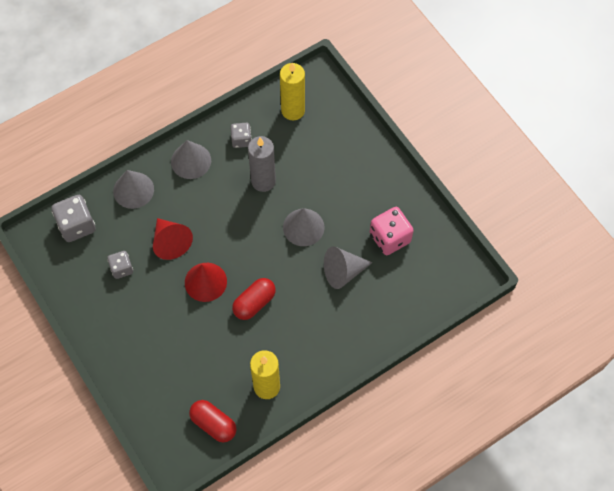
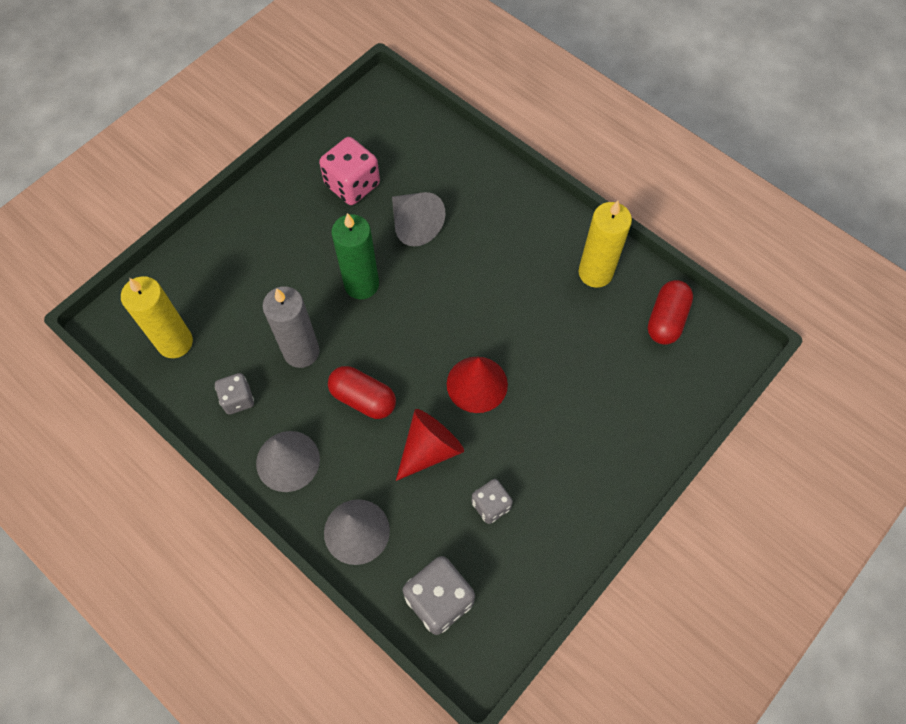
camera: 105 degrees left, 0 degrees up
(254, 303) = (488, 315): red capsule -> red capsule (363, 398)
(303, 227) = (361, 284): grey cone -> green candle

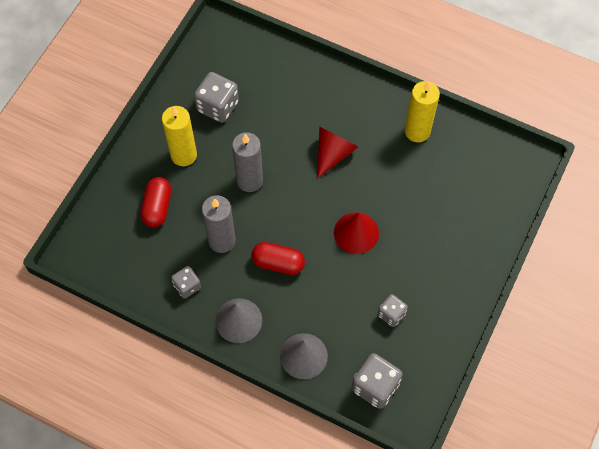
camera: 15 degrees left, 0 degrees up
(175, 342) = (125, 257): yellow candle -> yellow candle (184, 155)
(352, 185) = (217, 106): pink dice -> grey dice
(361, 284) = (249, 180): green candle -> grey candle
(414, 225) = (274, 126): grey cone -> none
(429, 449) = (337, 286): red cone -> red cone (333, 153)
(666, 319) = (476, 153): red capsule -> red capsule (157, 207)

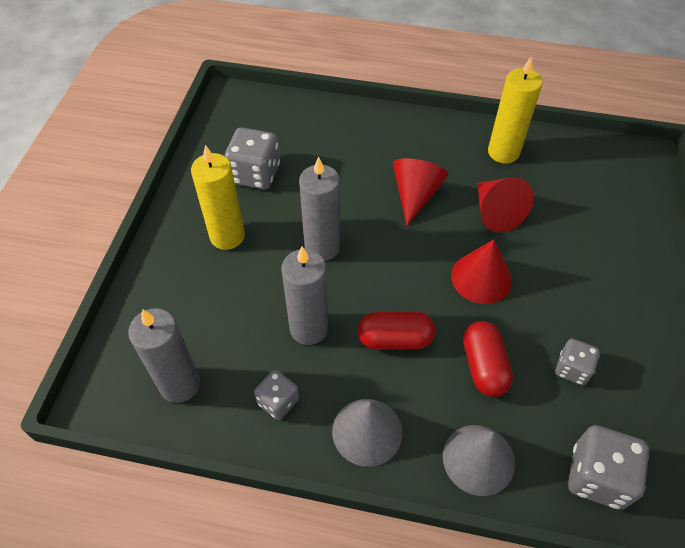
camera: 15 degrees left, 10 degrees down
(126, 258) = (180, 384): none -> grey candle
(157, 207) = (208, 306): red capsule -> red capsule (483, 366)
(389, 183) = (496, 212): none -> red cone

